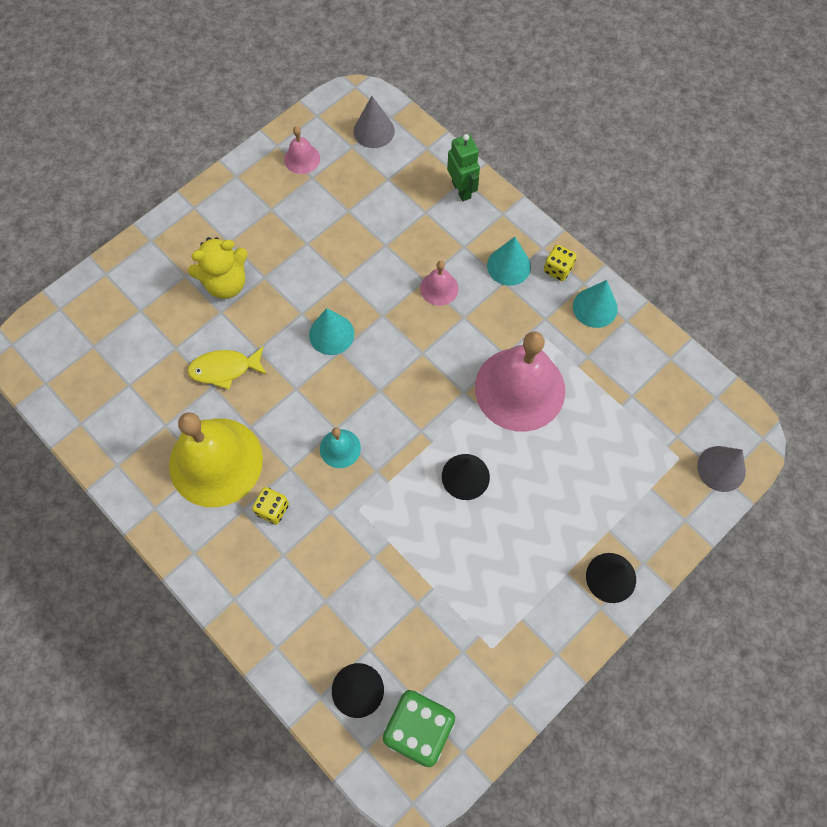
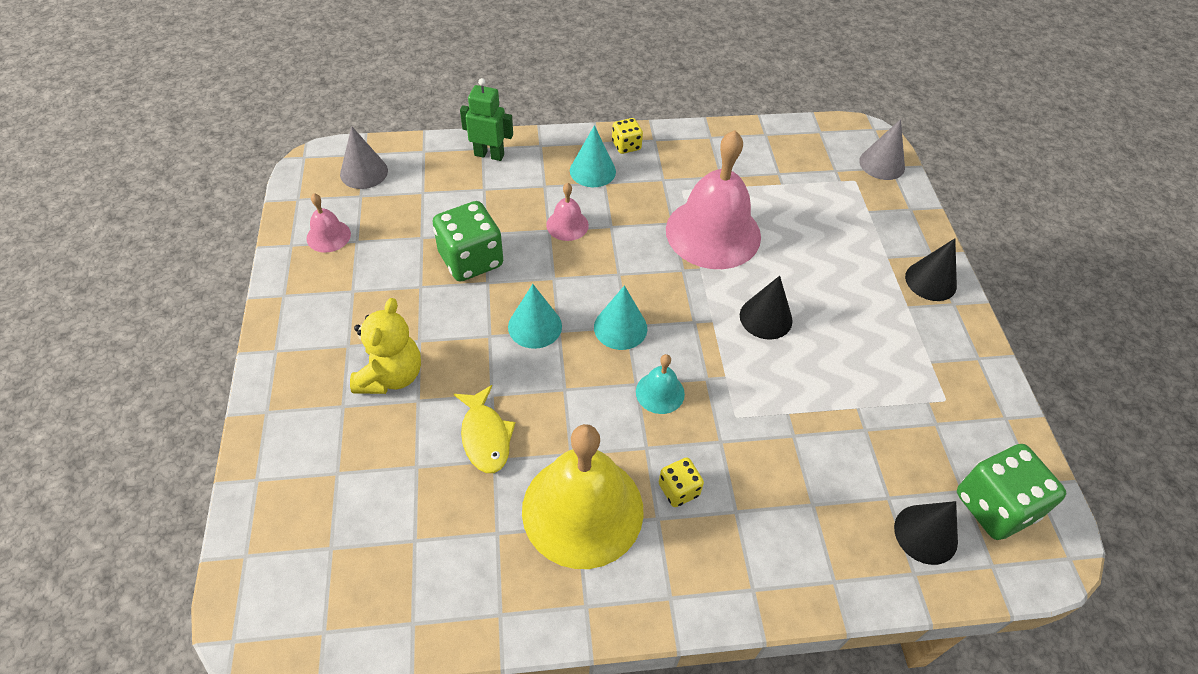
camera: 55 degrees left, 15 degrees down
(224, 369) = (485, 436): yellow fish -> yellow fish turned 45 degrees counterclockwise
(354, 254) = (471, 260): none -> green dice
(595, 307) = (682, 146): turquoise cone -> turquoise cone (620, 327)

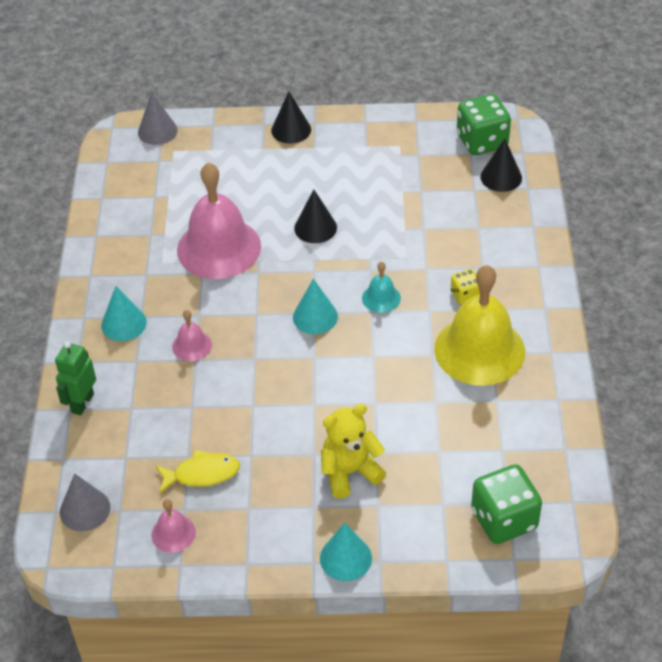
camera: 80 degrees left, 5 degrees down
(391, 376) = (350, 472): yellow teddy bear -> yellow teddy bear turned 45 degrees counterclockwise
(471, 260) = (224, 417): green dice -> green dice (504, 519)
(485, 436) = (414, 407): yellow fish -> yellow fish (202, 474)
(535, 326) = (307, 372): turquoise cone -> turquoise cone (345, 558)
(626, 146) = (94, 296): yellow dice -> none

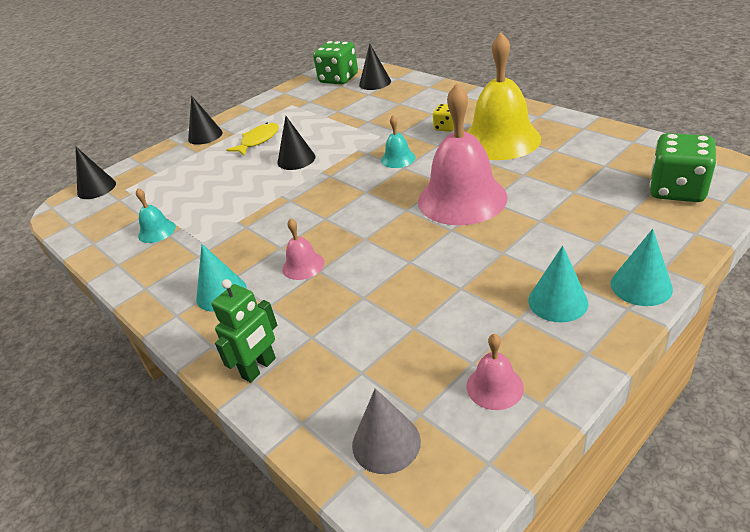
camera: 40 degrees left, 10 degrees down
(82, 403) = (259, 368): green robot -> green robot turned 120 degrees counterclockwise
(147, 223) = (157, 231): none -> turquoise bell
(157, 131) = (96, 188): grey cone -> black cone
(202, 474) = (445, 328): yellow fish -> yellow fish (258, 141)
(219, 248) = (239, 208): pink bell -> pink bell (462, 198)
(315, 317) = (370, 192): turquoise cone -> turquoise cone (558, 301)
(350, 472) = (545, 242): yellow teddy bear -> none

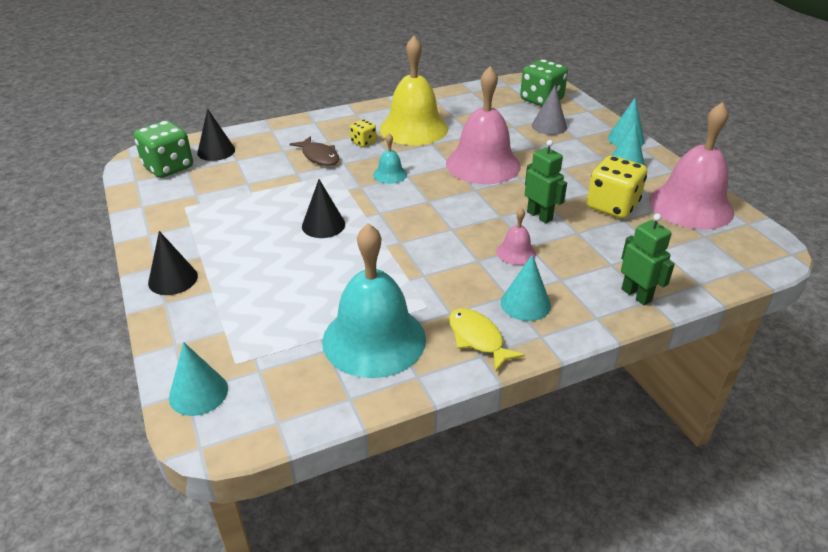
camera: 75 degrees left, 0 degrees up
(96, 188) = (198, 393): black cone -> turquoise cone
(157, 231) = (374, 339): turquoise bell -> turquoise bell, size x2.25
(258, 141) = (246, 242): yellow fish -> yellow fish (477, 339)
(381, 262) = (539, 216): none -> green robot
(386, 442) = (726, 253): grey cone -> grey cone (549, 126)
(401, 119) = (319, 157): none -> brown fish
(439, 311) = (612, 206): none -> yellow dice
(494, 386) = (691, 205): pink bell -> pink bell, size x2.25

